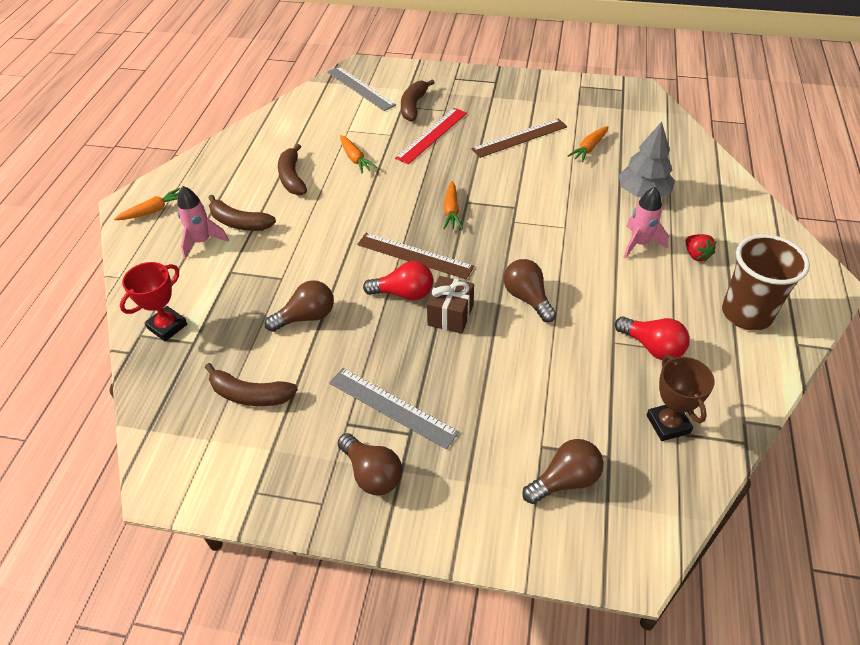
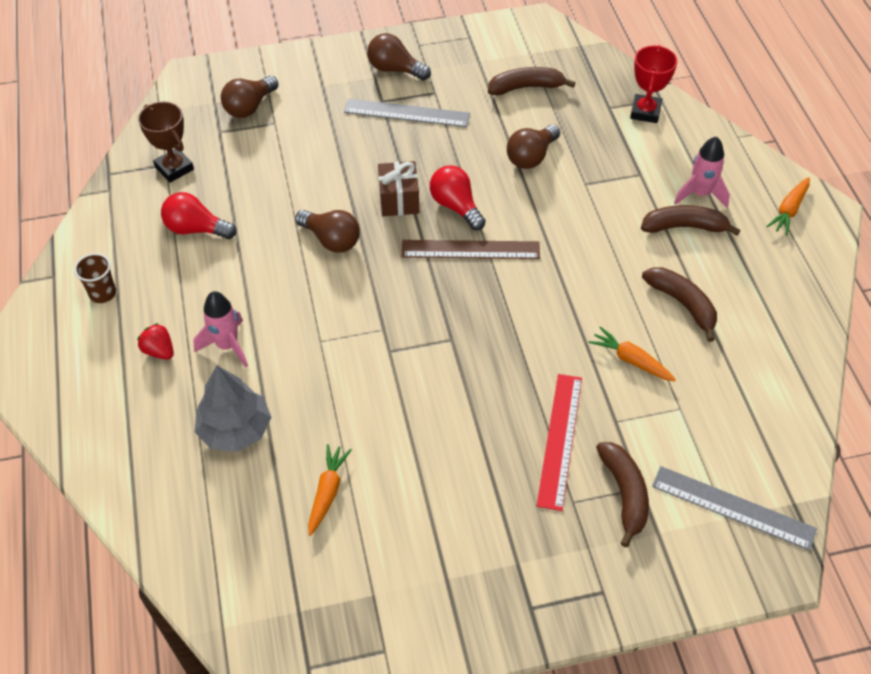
camera: 155 degrees right, 5 degrees up
(404, 293) = (456, 206): red light bulb -> red light bulb turned 75 degrees clockwise
(451, 211) = (463, 320): orange carrot -> none
(520, 138) = (434, 479): brown ruler -> none
(746, 314) = (103, 293): brown cup -> brown cup, size x0.50

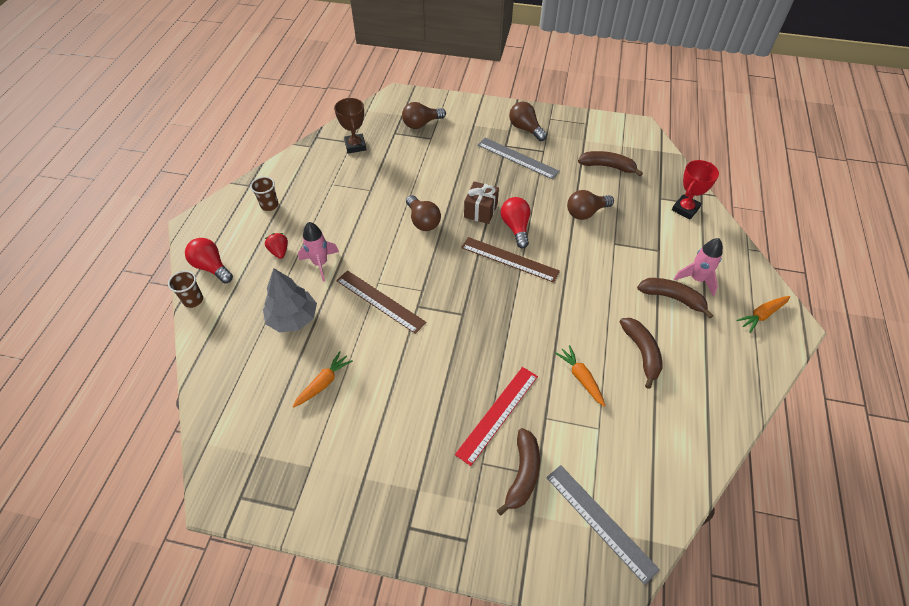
camera: 25 degrees right, 0 degrees up
(78, 461) = (193, 300): none -> brown cup
(196, 229) = (346, 186): red light bulb -> red light bulb (212, 267)
(337, 363) = (380, 301): none -> brown ruler

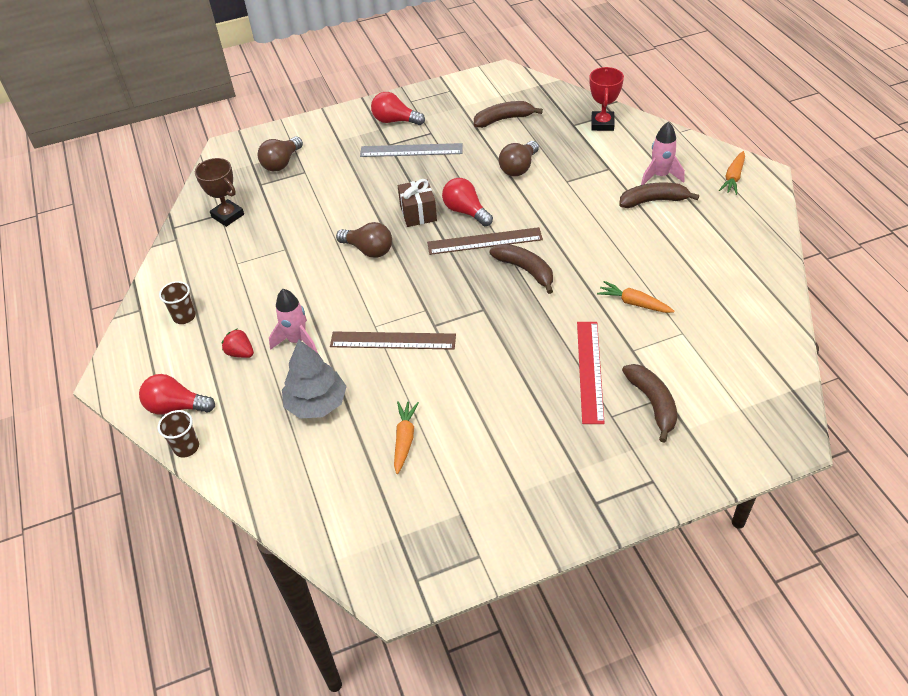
camera: 30 degrees left, 5 degrees down
(525, 129) = (395, 121): brown light bulb -> red light bulb
(600, 521) = (744, 400): grey ruler -> none
(641, 352) = (665, 256): brown banana -> brown banana (525, 270)

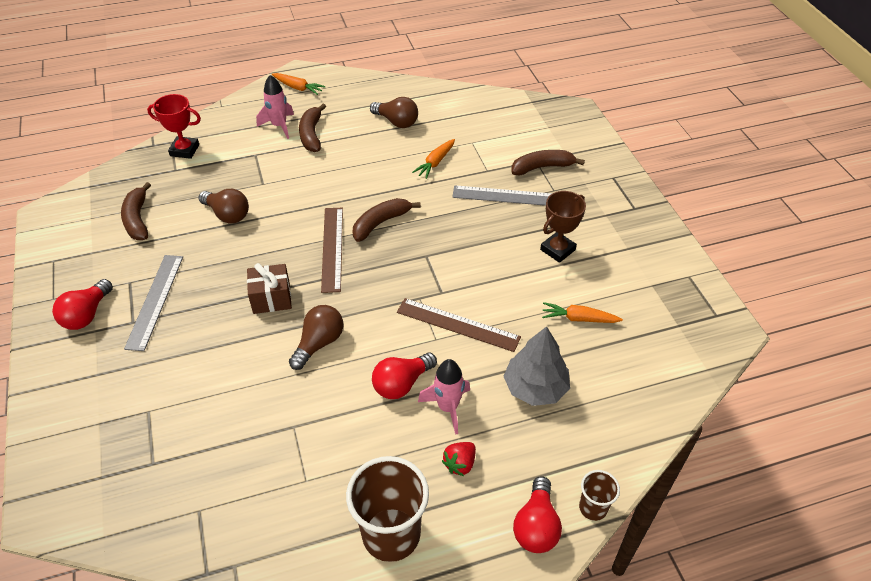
camera: 90 degrees left, 0 degrees up
(184, 316) = (391, 534): brown cup -> brown cup, size x1.99
(227, 216) = (206, 499): brown trophy -> brown trophy (557, 250)
(282, 163) = (116, 439): brown light bulb -> brown light bulb (396, 122)
(393, 340) = (457, 325): brown ruler -> brown ruler turned 75 degrees counterclockwise
(466, 211) = (282, 259): red light bulb -> red light bulb (402, 384)
(589, 371) = (507, 196): red ruler -> grey ruler

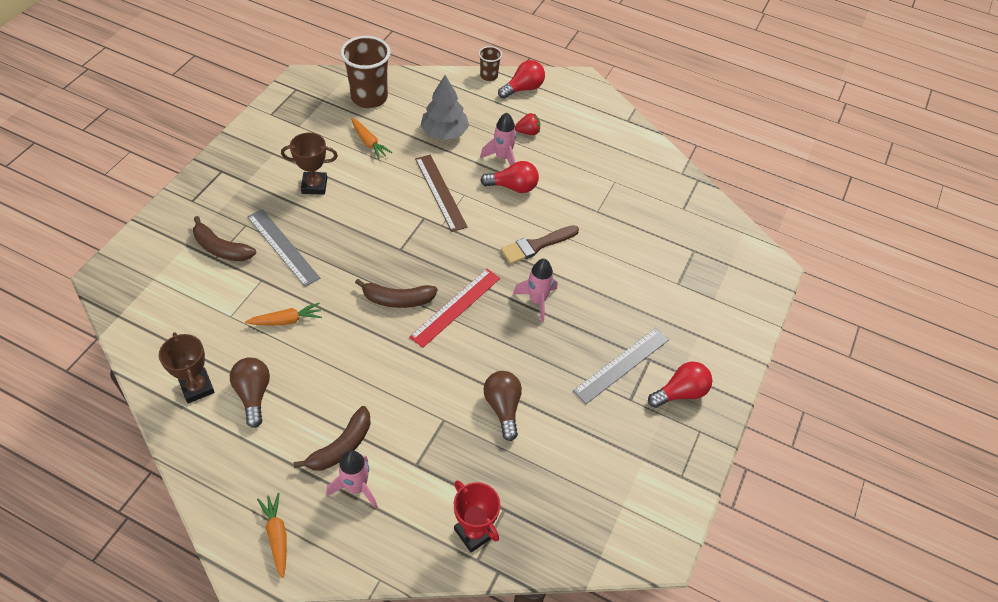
camera: 140 degrees left, 5 degrees up
(137, 219) = (582, 467): brown banana -> none
(271, 298) = (537, 301): brown gift -> pink rocket
(319, 343) = (536, 245): brown light bulb -> brown brush
(332, 248) = (456, 307): brown ruler -> red ruler
(391, 534) = (594, 132): brown cup -> brown cup (369, 98)
(432, 105) = (197, 387): none -> brown trophy

